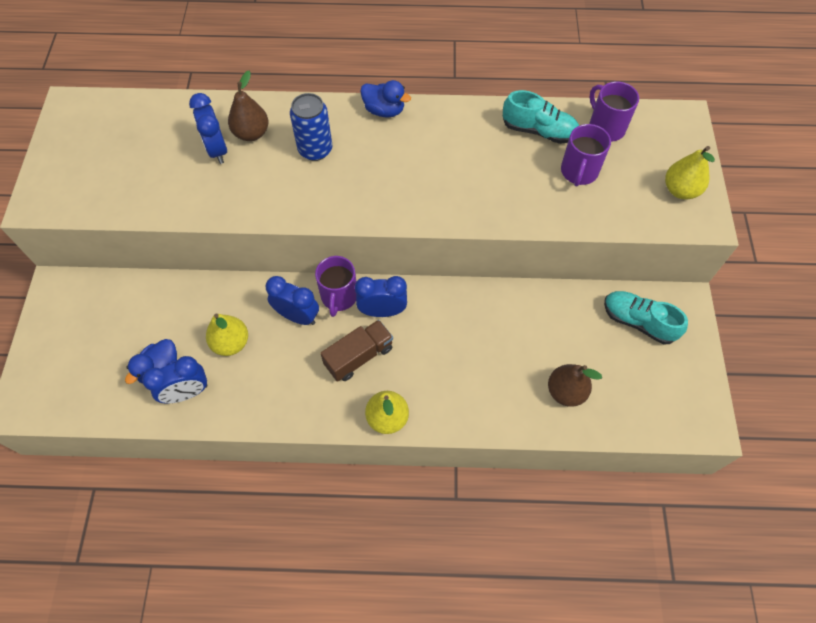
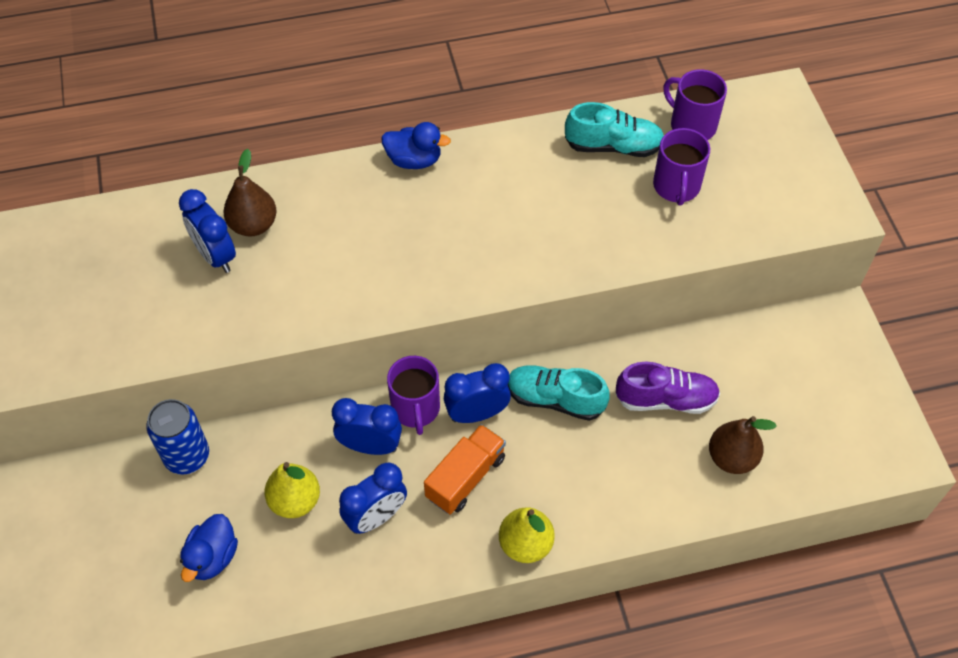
camera: 15 degrees left, 5 degrees down
(187, 393) = (258, 578): blue clock -> blue clock (376, 517)
(315, 150) = (343, 228): blue can -> blue can (187, 456)
(359, 356) = (465, 477): brown truck -> orange truck
(528, 334) = (665, 399): none -> purple shoe
(638, 322) = (792, 353): turquoise shoe -> turquoise shoe (555, 399)
(680, 190) = (801, 183): yellow pear -> none

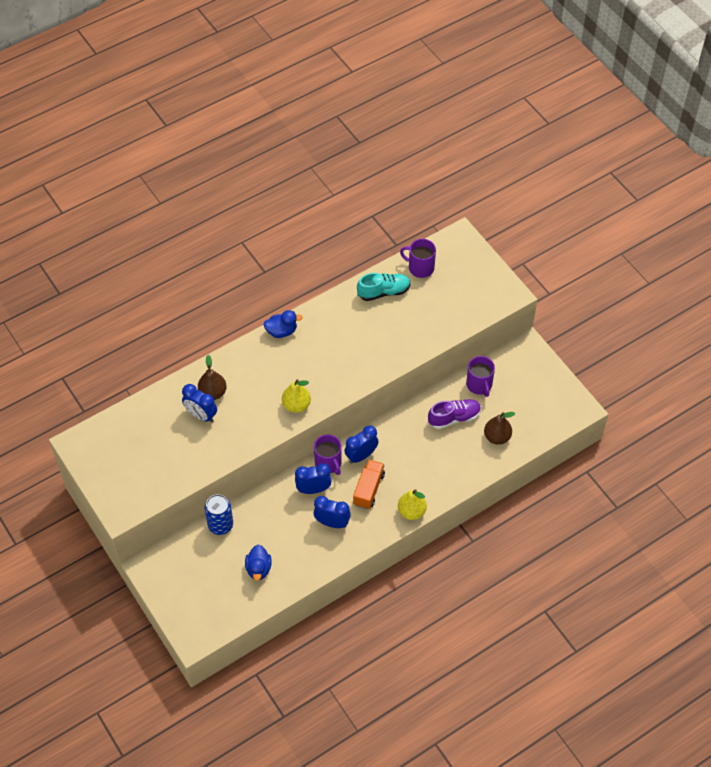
camera: 20 degrees left, 0 degrees up
(295, 501) = (287, 528): yellow pear -> yellow pear (296, 405)
(376, 517) = (332, 523): blue clock -> blue clock turned 105 degrees counterclockwise
(555, 399) = (398, 435): turquoise shoe -> none
(676, 186) = (424, 305): purple mug -> purple mug (479, 385)

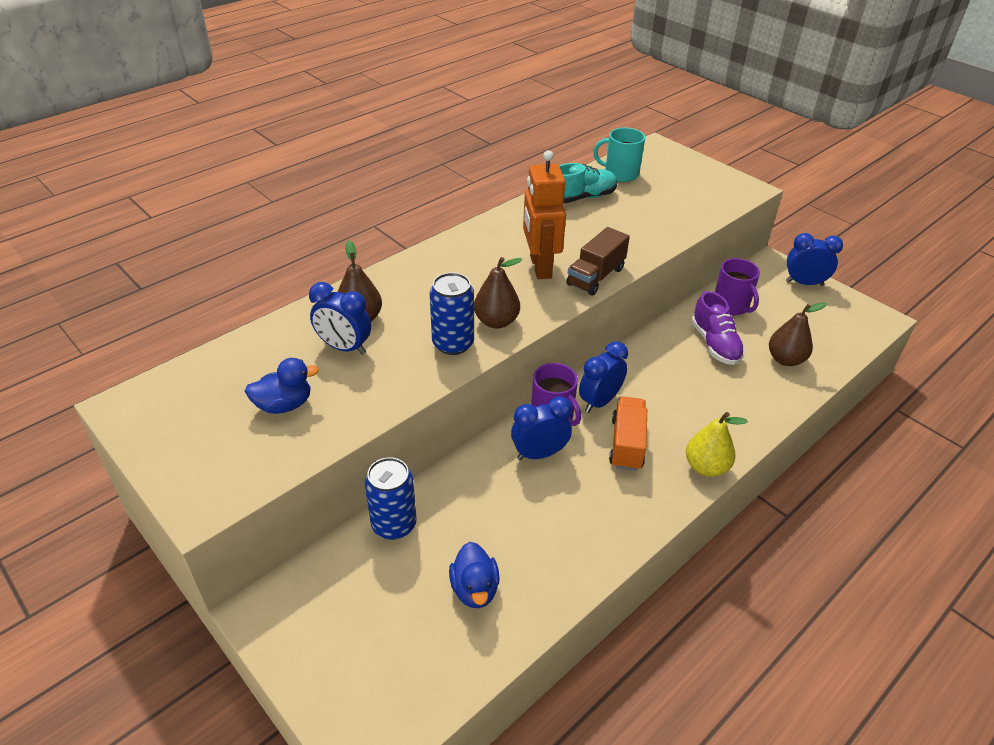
camera: 10 degrees left, 15 degrees down
(266, 420) = (453, 344): none -> blue can
(281, 331) = (453, 244): blue duck -> blue duck (284, 405)
(296, 405) = (496, 321): yellow pear -> brown pear
(332, 523) = (584, 498): blue clock -> blue clock (804, 283)
(335, 360) = (540, 267): none -> orange robot
(370, 373) = (596, 276): none -> brown truck
(420, 267) = (620, 174): purple mug -> turquoise mug
(454, 418) = (715, 344): purple shoe -> purple shoe turned 105 degrees clockwise

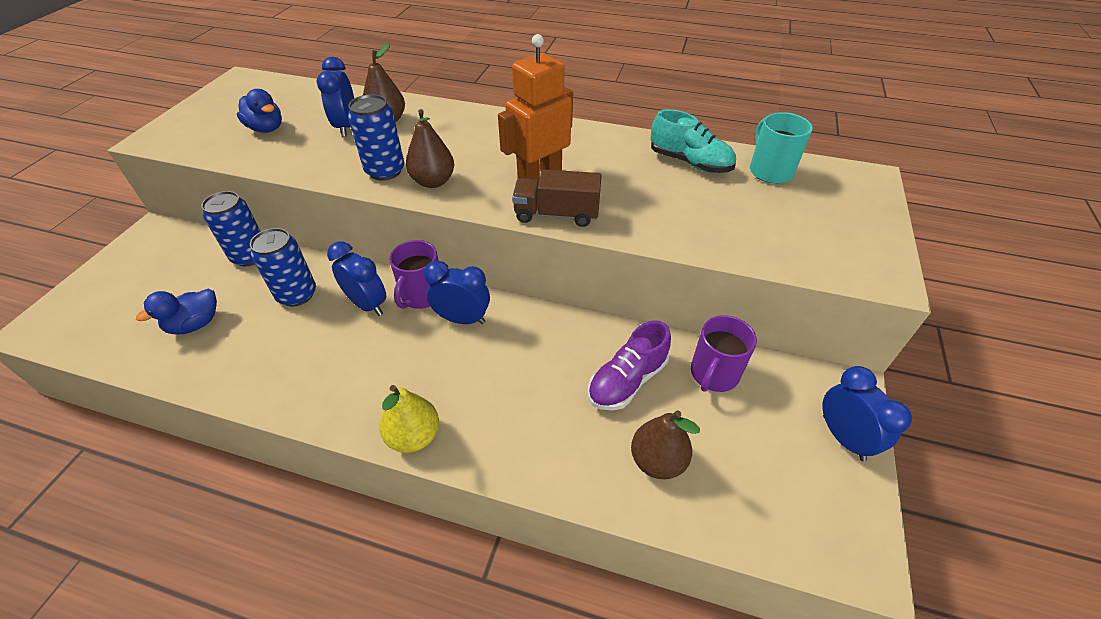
camera: 60 degrees right, 5 degrees up
(488, 500) = (297, 294): none -> blue can
(626, 444) = (413, 359): orange truck -> none

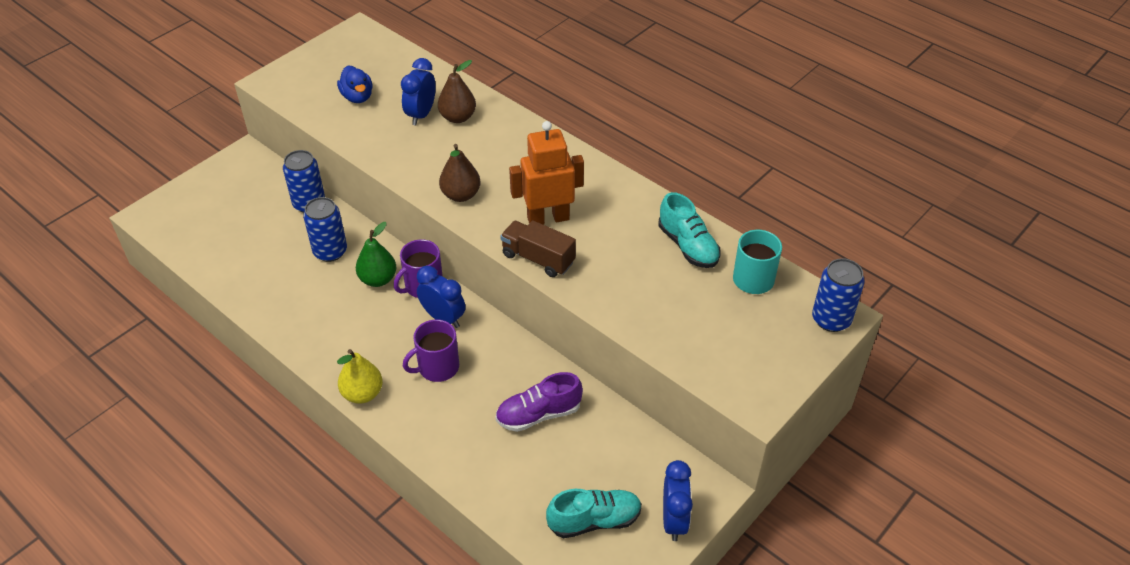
camera: 25 degrees right, 0 degrees up
(195, 324) = (250, 251): blue duck -> none
(367, 304) = (378, 279): blue clock -> green pear
(385, 171) = (429, 172): blue can -> blue can (831, 319)
(657, 461) = (520, 478): brown pear -> none
(713, 374) = (610, 436): purple mug -> purple mug (437, 367)
(769, 475) = (594, 520): none -> turquoise shoe

